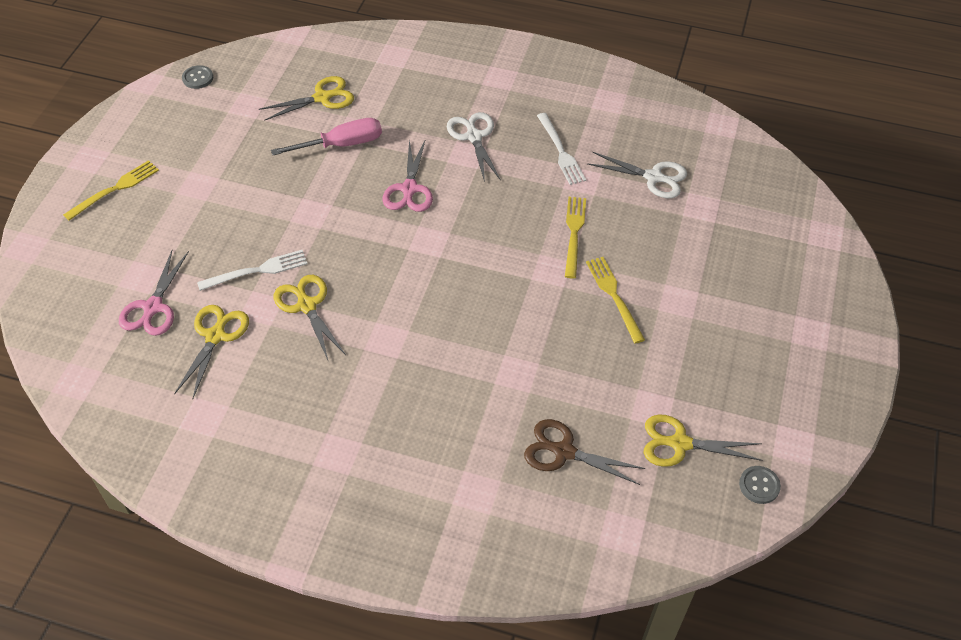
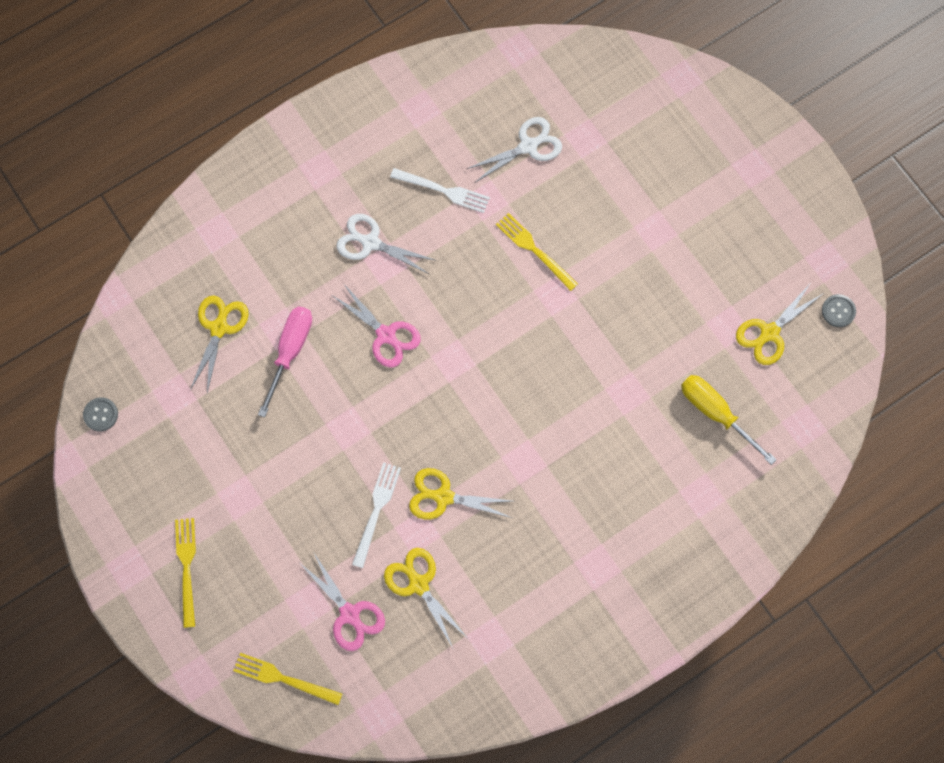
camera: 50 degrees left, 20 degrees up
(563, 451) = (716, 413): brown scissors -> yellow screwdriver
(613, 295) = (614, 271): yellow fork -> yellow fork (282, 678)

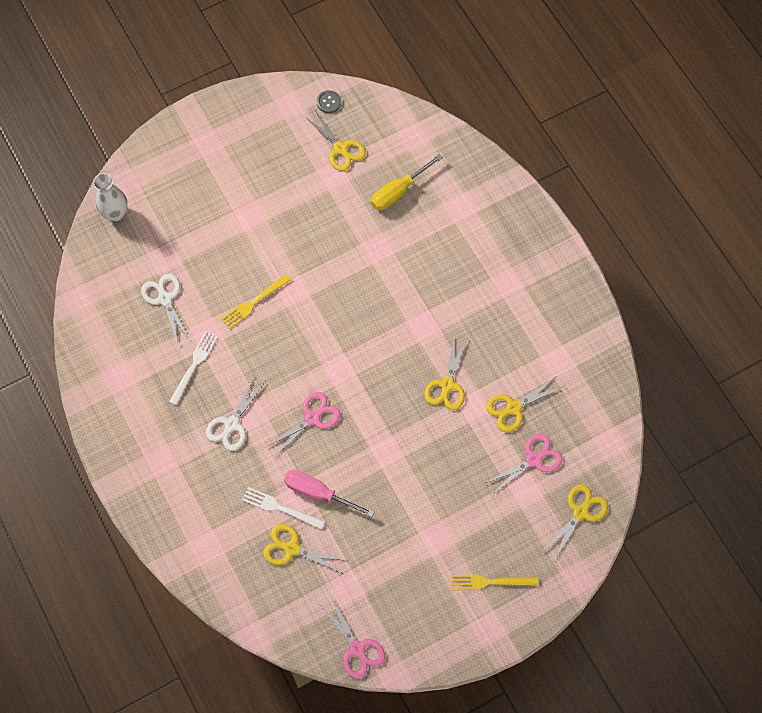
camera: 85 degrees left, 5 degrees down
(101, 414) = (357, 649): grey button -> pink scissors
(282, 678) = (580, 512): yellow fork -> yellow scissors
(376, 509) = (453, 434): white fork -> white fork (279, 508)
(637, 74) = (115, 213): none -> white vase

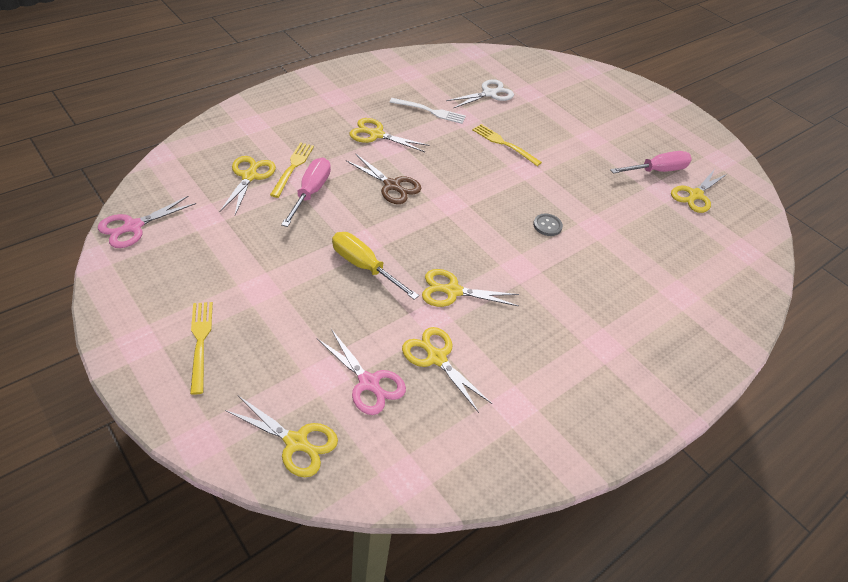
camera: 75 degrees right, 20 degrees down
(115, 213) = (557, 67): white vase -> none
(231, 425) = (376, 134): white scissors -> yellow scissors
(279, 508) = (293, 167): white fork -> yellow fork
(303, 171) = (656, 171): none -> pink screwdriver
(312, 417) = (392, 186): pink scissors -> brown scissors
(328, 102) = (741, 185): grey button -> grey button (547, 225)
(398, 191) = (672, 241): yellow screwdriver -> yellow screwdriver (364, 267)

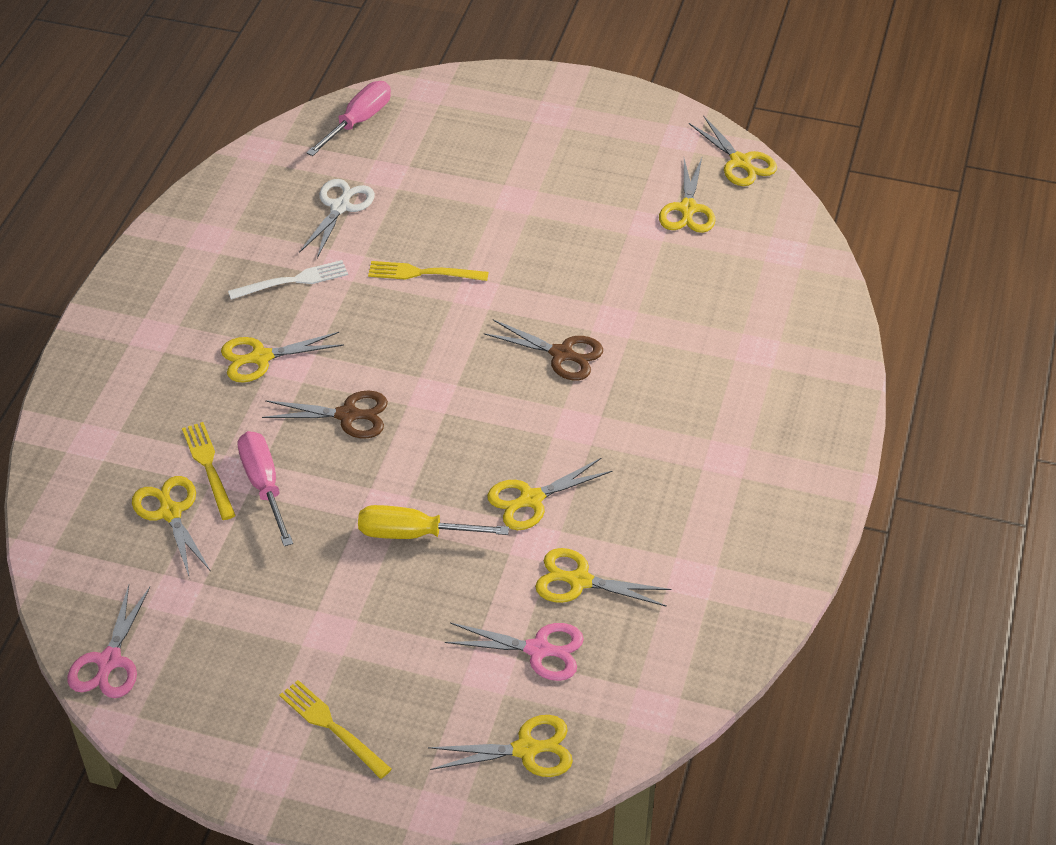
camera: 30 degrees left, 0 degrees up
(547, 225) = (562, 354): grey button -> brown scissors
(656, 171) = (623, 201): pink screwdriver -> pink screwdriver (358, 122)
(751, 189) = (740, 162): none -> yellow scissors

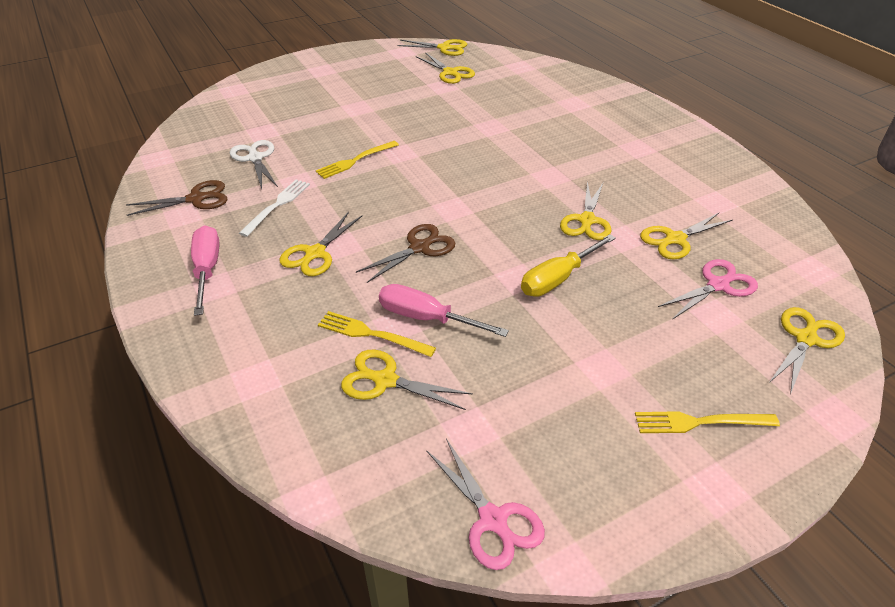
camera: 45 degrees left, 5 degrees down
(358, 122) = (208, 119): pink screwdriver -> pink screwdriver (207, 270)
(562, 354) = (490, 153): brown scissors -> brown scissors (197, 199)

